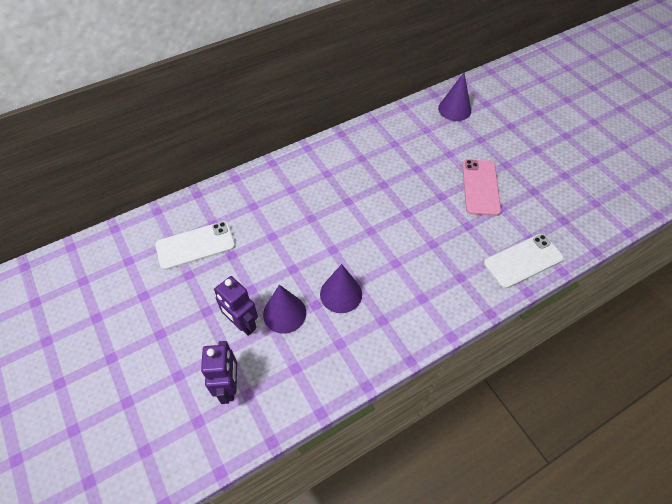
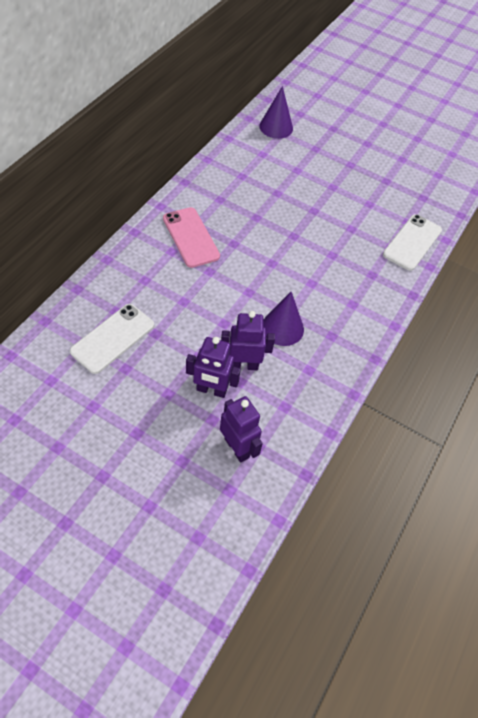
camera: 35 degrees left, 0 degrees up
(284, 313) = (243, 365): purple cone -> purple robot
(480, 187) = (341, 192): pink phone -> pink phone (190, 237)

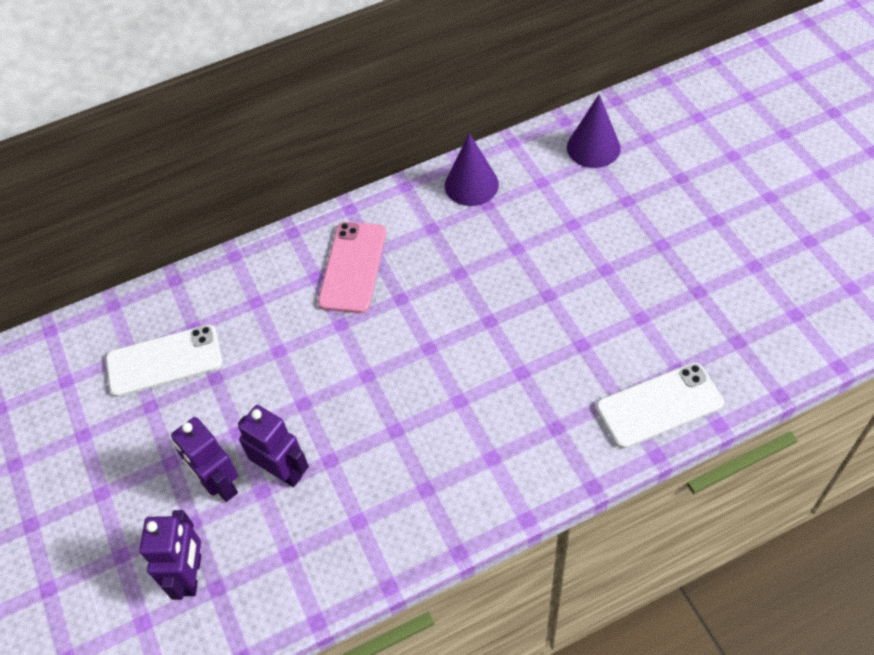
camera: 45 degrees right, 0 degrees up
(282, 328) = (370, 445): purple cone -> purple cone (471, 185)

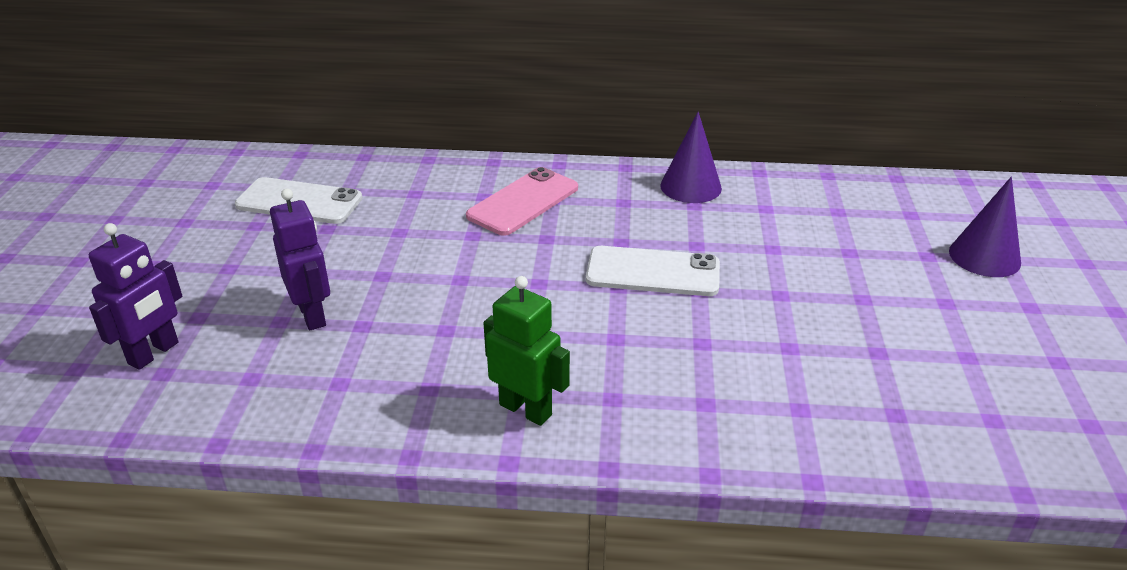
camera: 25 degrees right, 20 degrees down
(220, 484) = (250, 300): purple robot -> none
(506, 469) = (526, 409): none -> green robot
(593, 147) = (843, 202): purple cone -> purple cone (984, 257)
(659, 405) = (749, 430): white phone -> white phone (653, 272)

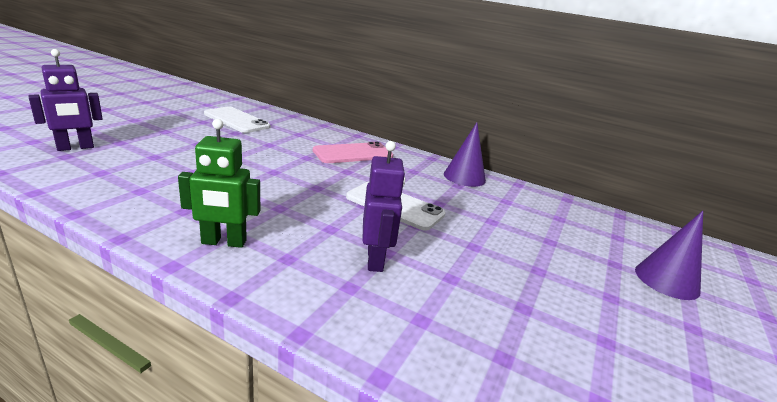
camera: 20 degrees right, 10 degrees down
(312, 315) = (174, 159): purple robot -> purple robot (375, 260)
(526, 409) = (224, 242): green robot -> green robot turned 120 degrees clockwise

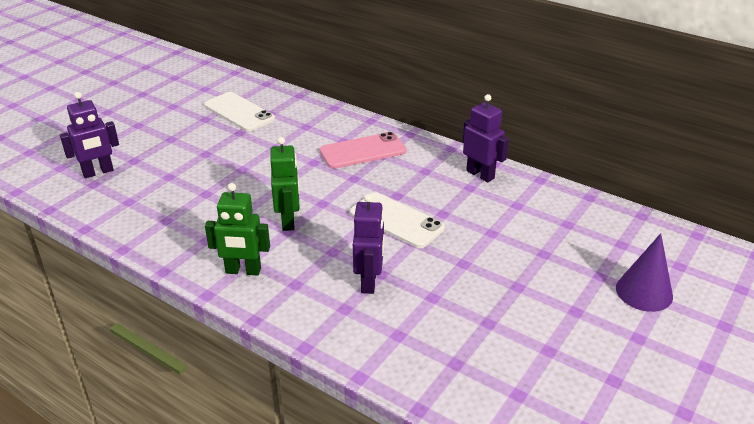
camera: 10 degrees right, 10 degrees up
(281, 199) = (288, 221): none -> green robot
(464, 177) = (480, 174): purple cone -> purple robot

